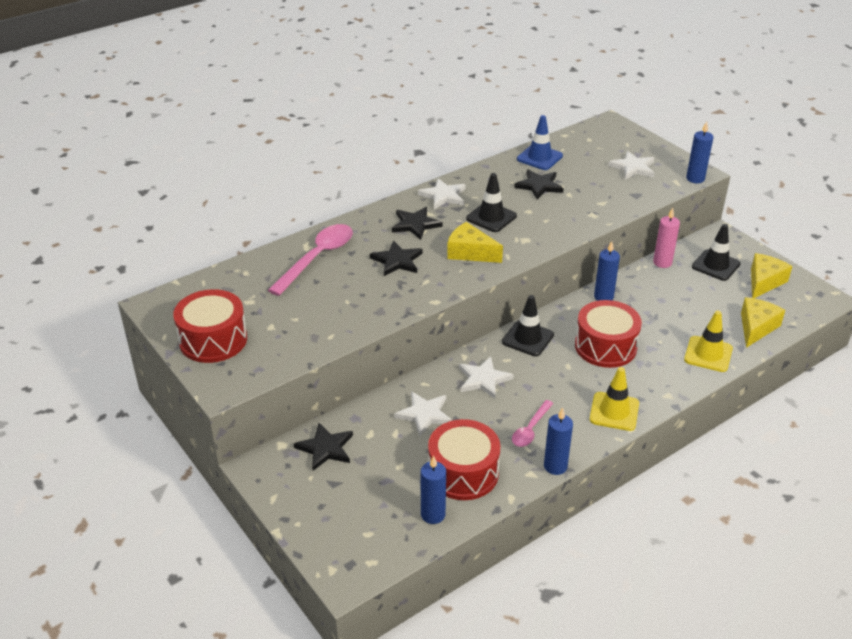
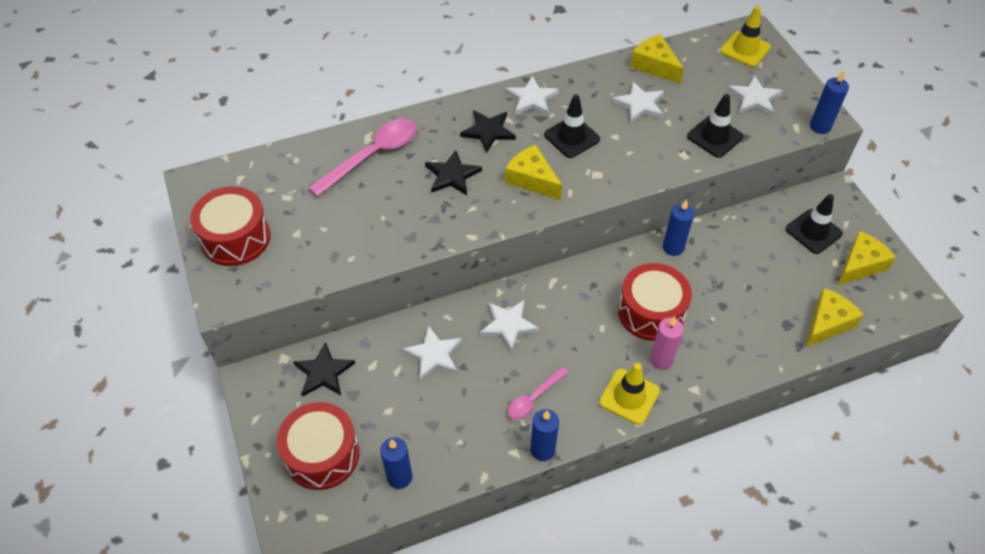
camera: 15 degrees right, 15 degrees up
(463, 473) = (447, 434): red drum -> red drum (322, 454)
(527, 338) = (572, 284): black traffic cone -> black traffic cone (714, 137)
(539, 157) = (654, 65): blue traffic cone -> yellow cheese
(539, 186) = (639, 104): black star -> white star
(662, 262) = (754, 216): pink candle -> pink candle (661, 360)
(708, 354) = (759, 346): yellow traffic cone -> yellow traffic cone (745, 49)

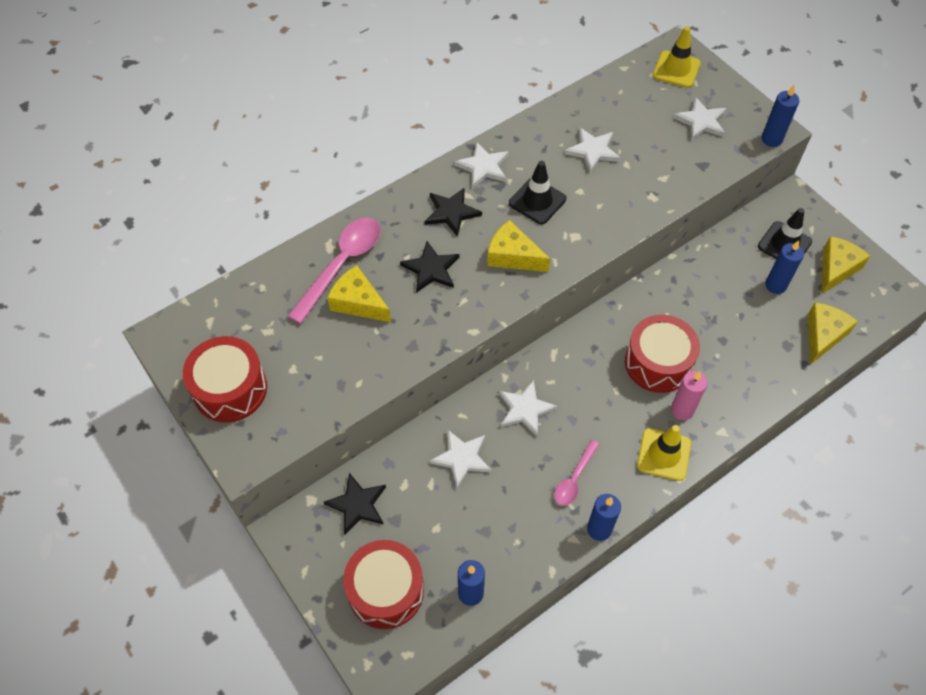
camera: 15 degrees left, 5 degrees up
(654, 65) = (594, 105): yellow cheese -> yellow cheese (358, 302)
(673, 247) = (658, 291): blue candle -> blue candle (775, 285)
(714, 137) = (676, 171): black traffic cone -> none

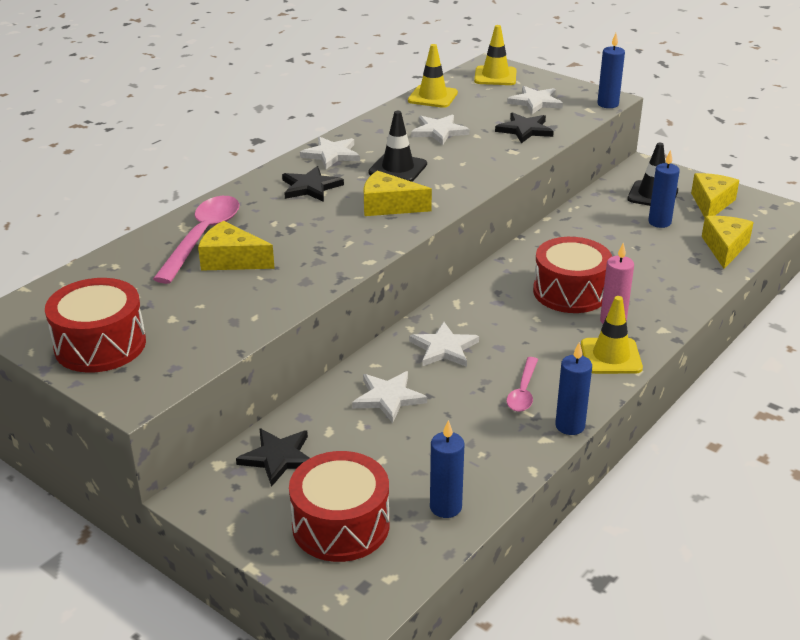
camera: 15 degrees left, 25 degrees down
(431, 269) = (304, 226): black star -> black star (525, 130)
(604, 92) = (432, 97): none -> yellow traffic cone

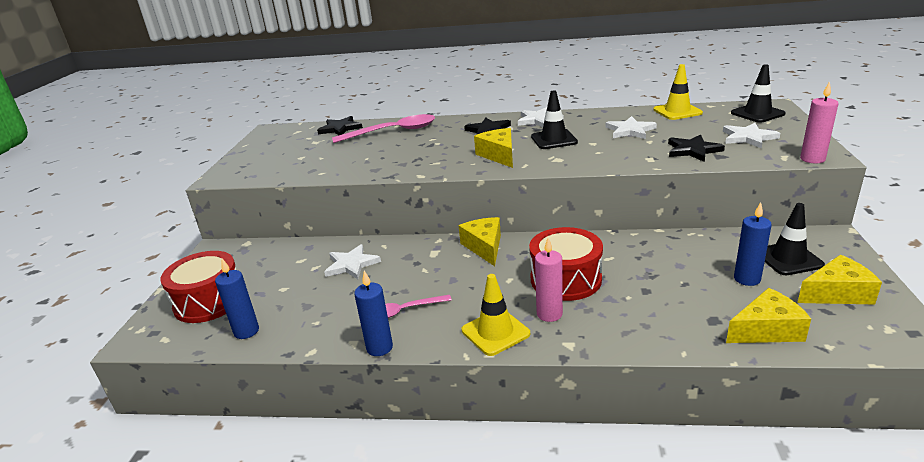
camera: 60 degrees right, 5 degrees down
(100, 345) = (261, 154): red drum -> none
(231, 260) = (376, 146): yellow cheese -> yellow cheese (484, 247)
(278, 458) = (263, 256): black star -> black star (340, 128)
(444, 348) = (428, 260): white star -> none
(495, 76) = (757, 113): yellow traffic cone -> black traffic cone
(608, 104) = (812, 159): blue candle -> pink candle

